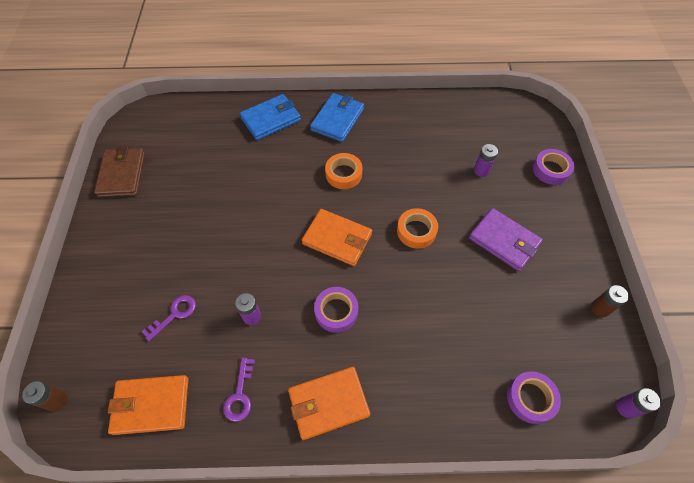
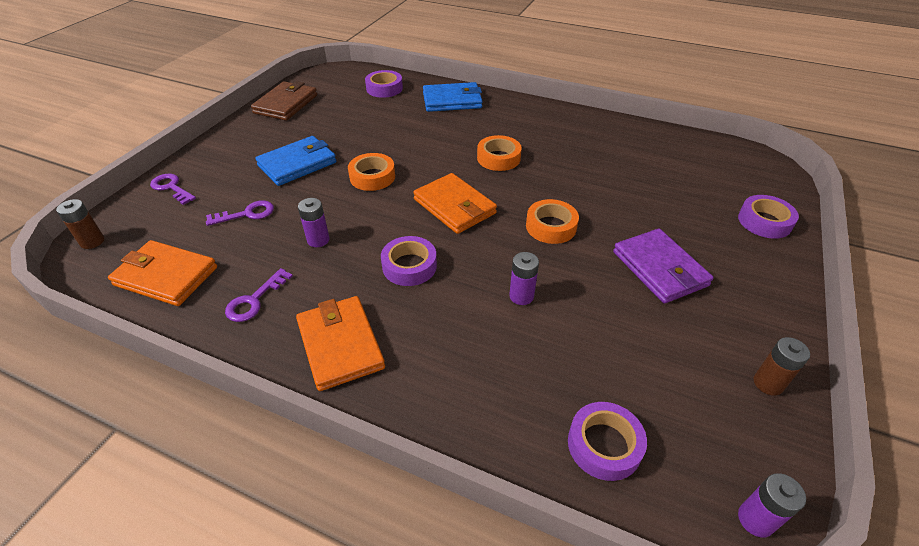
camera: 25 degrees right, 15 degrees down
(84, 314) = (171, 188): none -> purple key
(202, 123) = (384, 88): none -> purple tape
(254, 233) = (372, 177): none -> orange tape
(328, 403) = (340, 345): orange wallet -> orange wallet turned 60 degrees clockwise
(337, 119) = (521, 116): blue wallet -> blue wallet (297, 164)
(481, 171) = (666, 198): purple battery -> purple battery (521, 296)

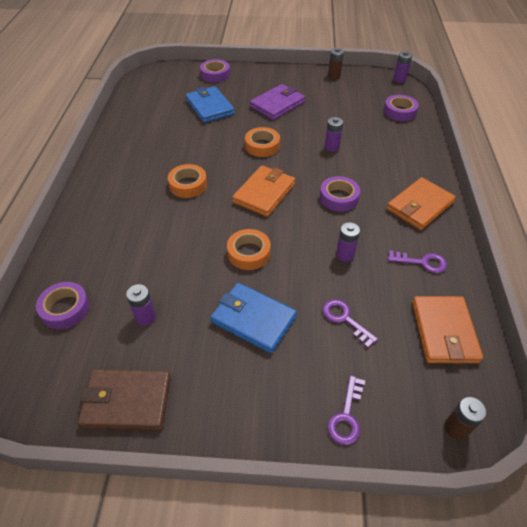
camera: 110 degrees left, 5 degrees up
(347, 117) = (145, 317): none -> purple battery
(452, 100) = (88, 239): blue wallet -> blue wallet (209, 107)

